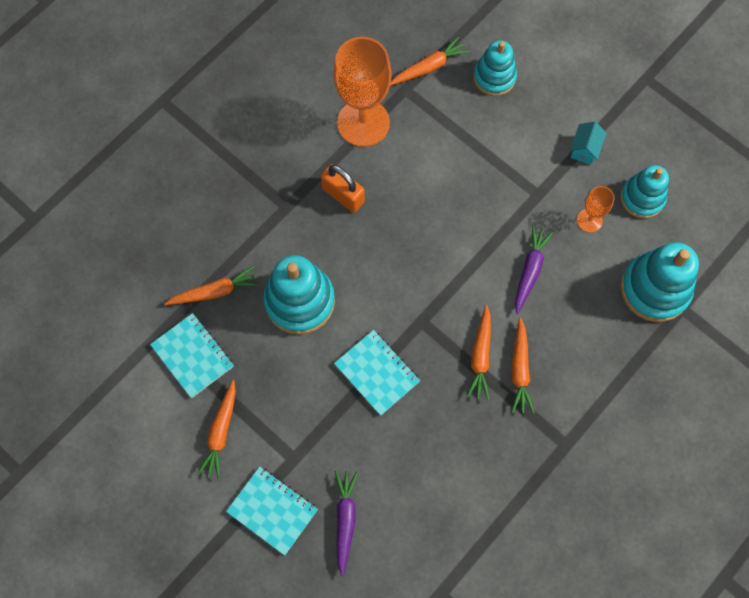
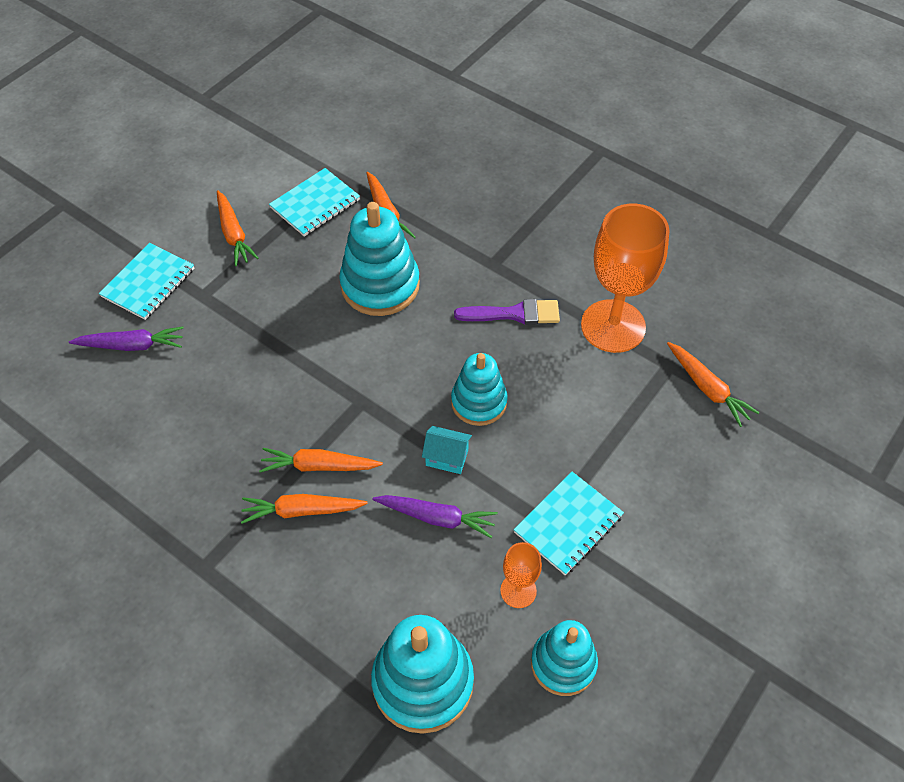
camera: 85 degrees right, 15 degrees down
(221, 432) = (234, 234): orange carrot -> orange carrot turned 120 degrees counterclockwise
(343, 195) = (514, 314): orange padlock -> purple brush
(377, 373) = (297, 362): turquoise notebook -> turquoise notebook (568, 524)
(494, 77) = (712, 464): turquoise stacking toy -> turquoise stacking toy (479, 402)
(584, 149) = (626, 582): turquoise house -> turquoise house (447, 457)

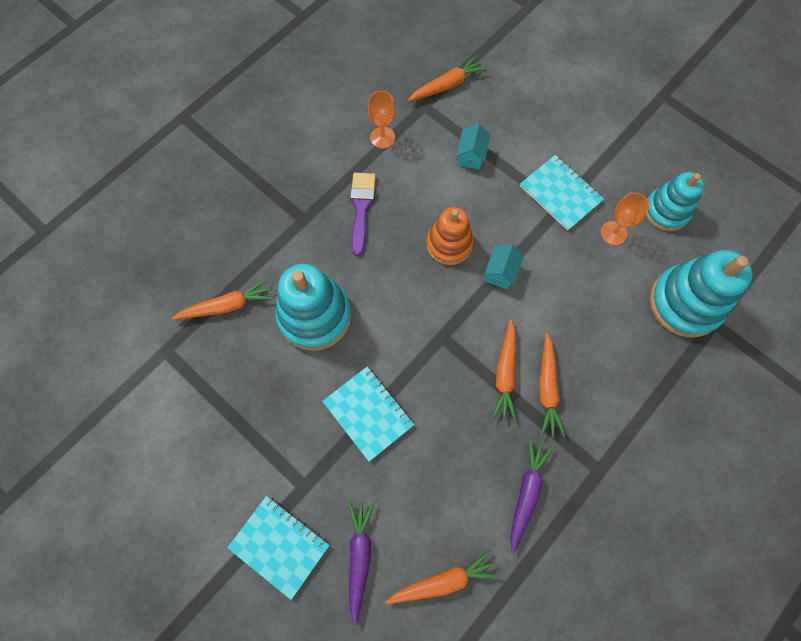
camera: 85 degrees left, 15 degrees up
(234, 234) = (226, 457): orange carrot -> orange carrot (443, 581)
(315, 204) = (200, 373): turquoise notebook -> turquoise notebook (368, 413)
(437, 518) = (554, 284): purple carrot -> purple carrot (526, 493)
(479, 402) = (449, 244): turquoise stacking toy -> orange stacking toy
(606, 419) = (471, 156): none -> turquoise house
(613, 326) = (382, 137): orange goblet -> orange goblet, size x0.47

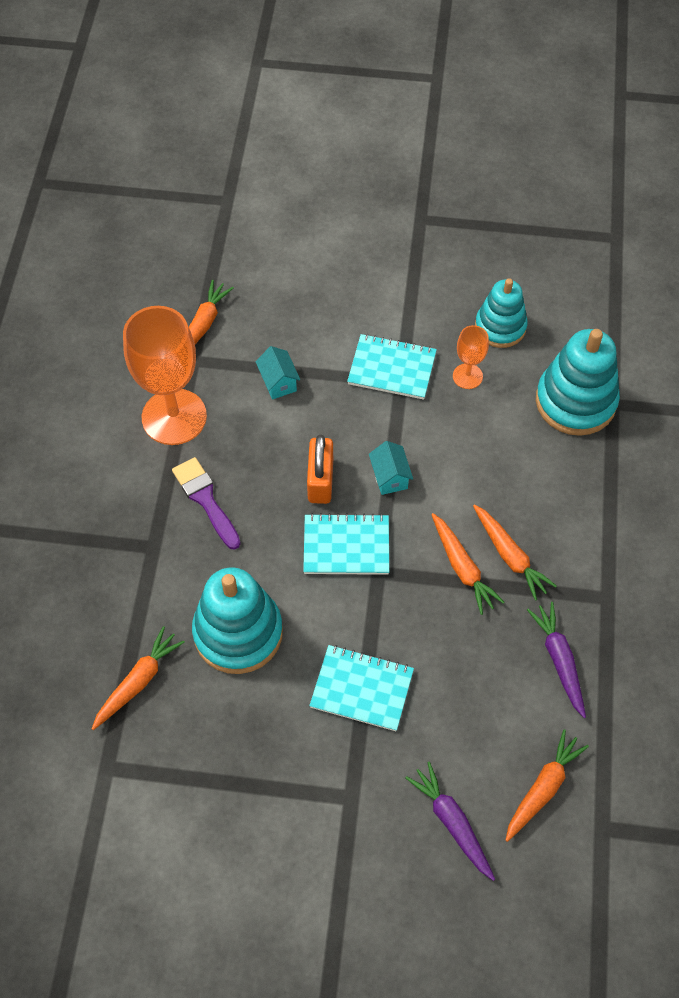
camera: 35 degrees left, 10 degrees down
(279, 546) = (369, 867): turquoise notebook -> turquoise notebook (346, 546)
(382, 137) = (174, 417): orange goblet -> orange goblet, size x2.11
(449, 244) = (320, 481): orange stacking toy -> orange padlock

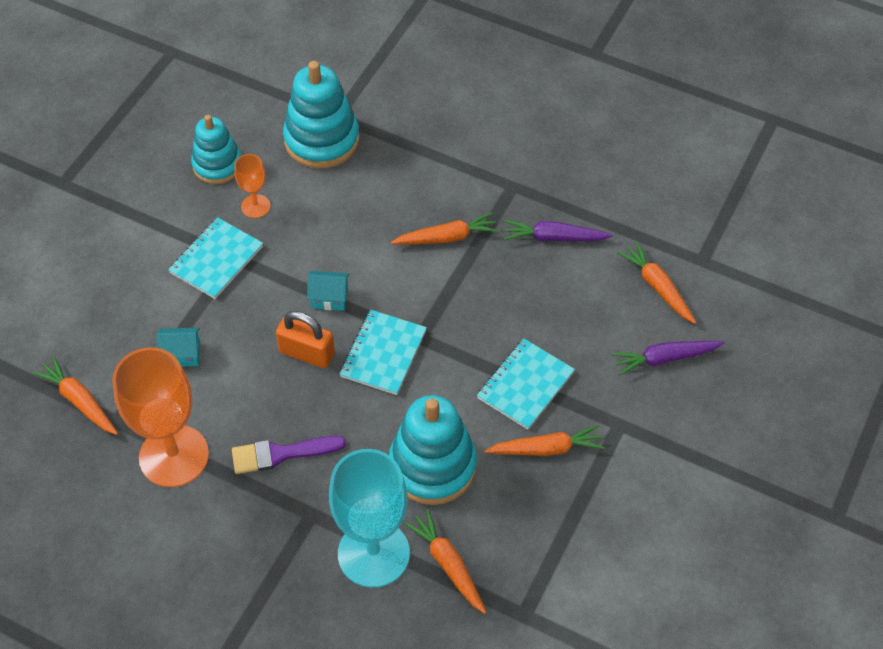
camera: 70 degrees left, 5 degrees down
(129, 613) = (373, 553): none -> turquoise goblet
(462, 568) = (443, 274): orange carrot -> orange carrot (546, 449)

